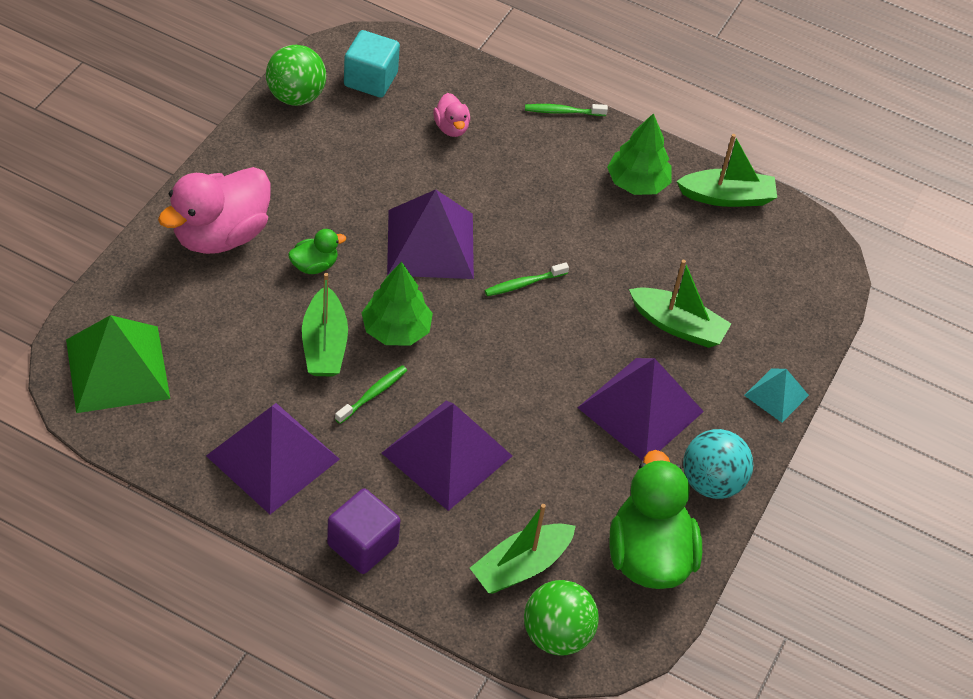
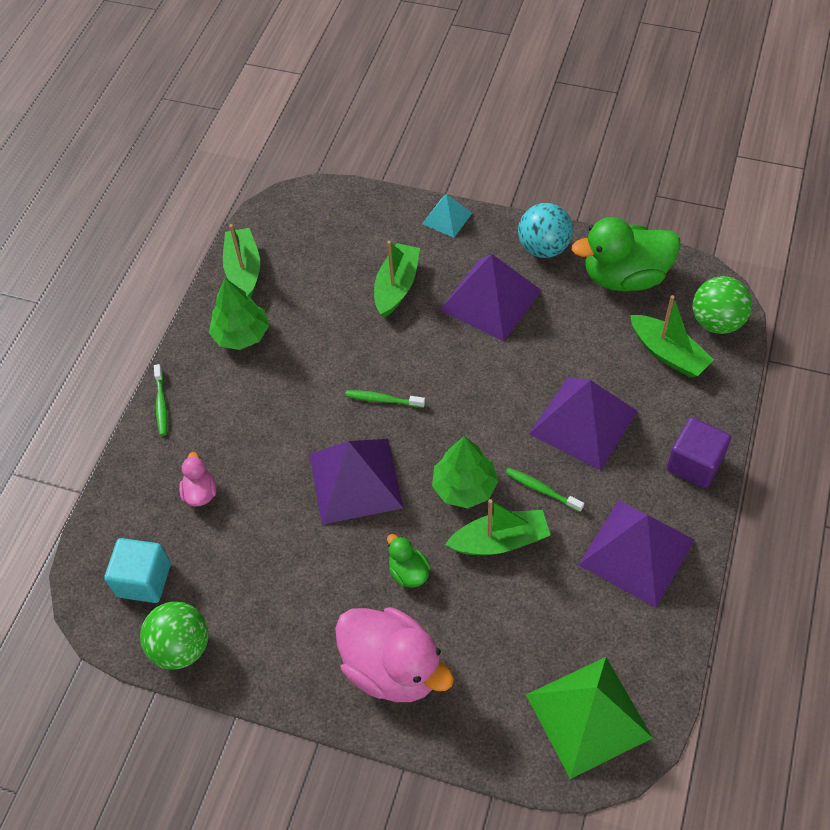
camera: 90 degrees left, 5 degrees up
(451, 128) = (200, 493): pink duck -> pink duck turned 75 degrees counterclockwise
(523, 284) = (383, 400): green toothbrush -> green toothbrush turned 135 degrees clockwise

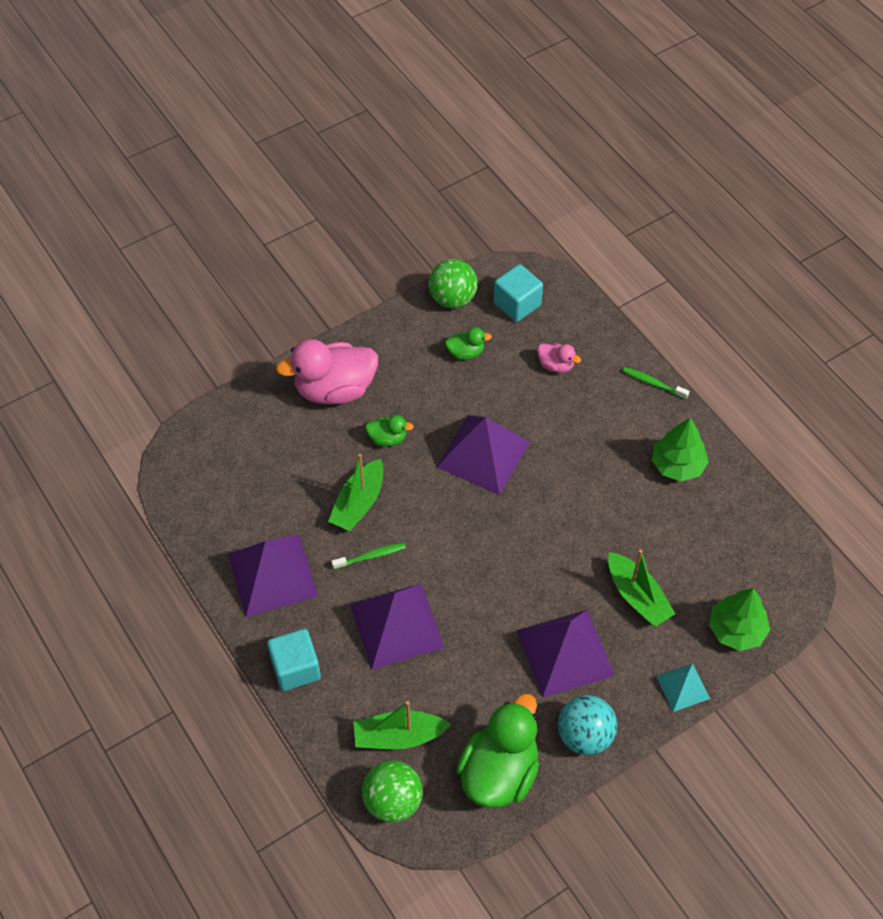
camera: 125 degrees right, 0 degrees up
(244, 270) = (745, 504): green boat -> none
(246, 581) = (466, 353): none -> green duck
(383, 400) = (535, 514): green toothbrush -> none
(465, 487) = (417, 513): green tree -> green tree (736, 630)
(588, 715) = (207, 464): green pyramid -> none
(694, 464) = (295, 668): purple cube -> turquoise cube

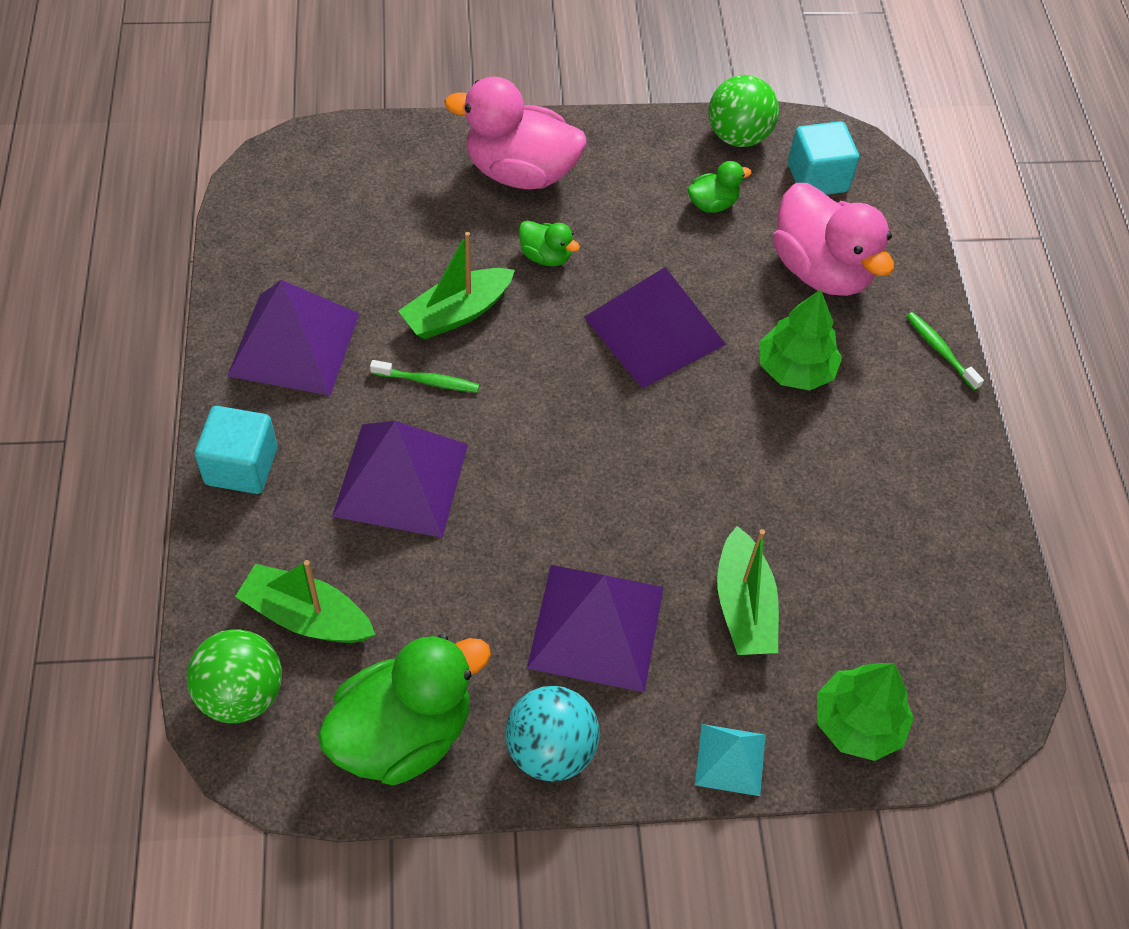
camera: 25 degrees right, 0 degrees up
(466, 353) = (712, 204): green duck -> green duck turned 45 degrees counterclockwise
(556, 365) = (821, 270): pink duck -> pink duck, size x2.14
(677, 465) = (909, 466): green tree -> green tree (795, 369)

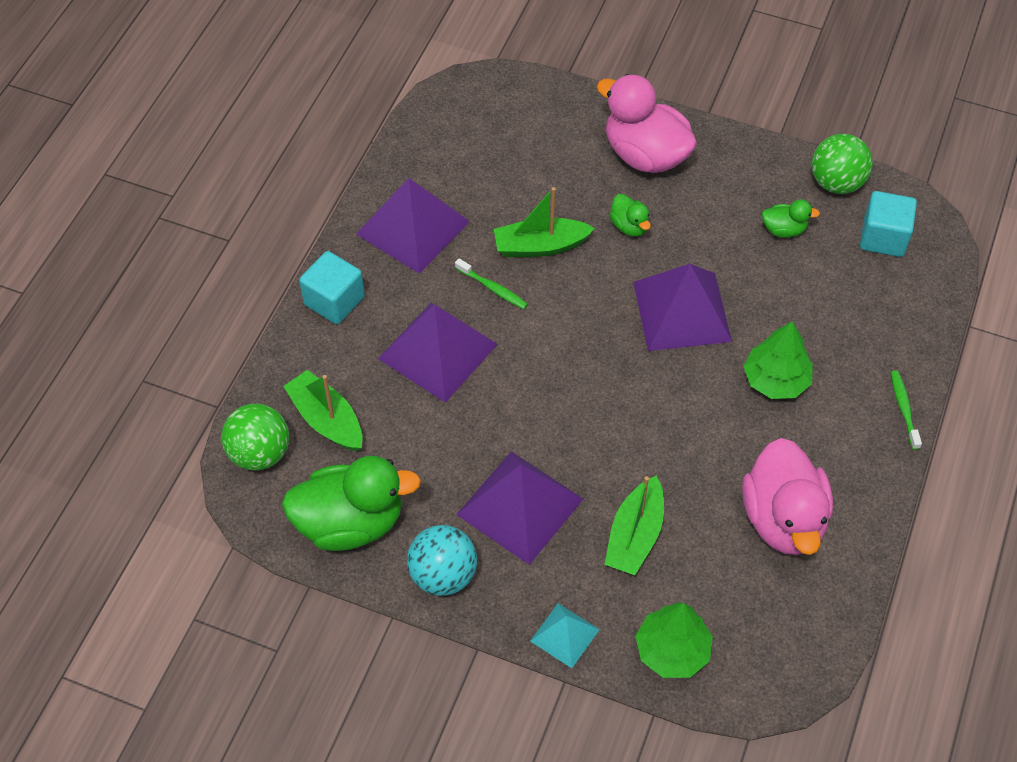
camera: 30 degrees right, 0 degrees up
(821, 270) = (842, 312): pink duck -> pink duck (783, 519)

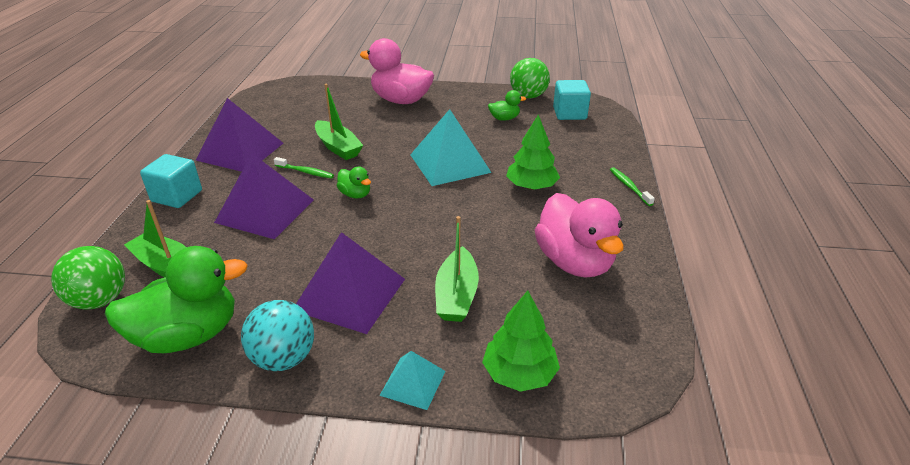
camera: 15 degrees left, 20 degrees down
(540, 246) = (338, 147): green boat -> green boat turned 105 degrees counterclockwise
(629, 226) = (399, 130): green duck -> green duck (355, 194)
(681, 311) = (449, 163): purple pyramid -> turquoise pyramid

